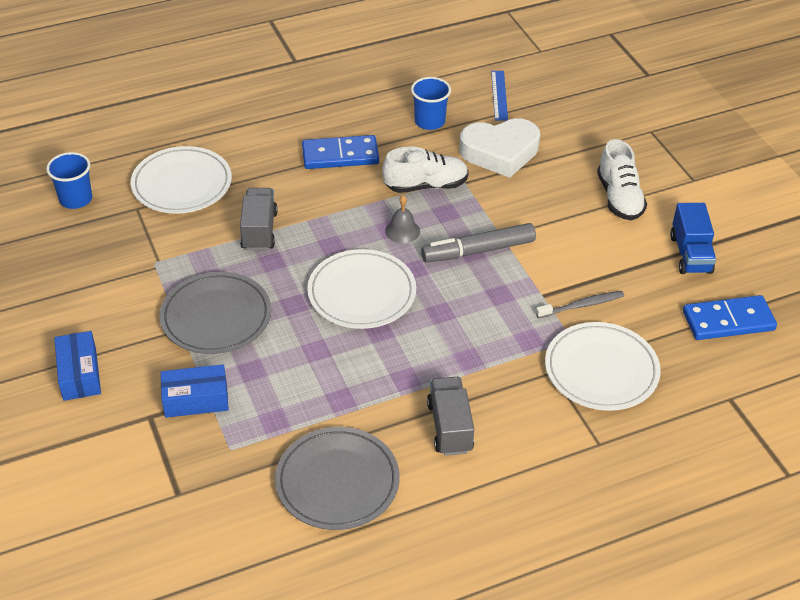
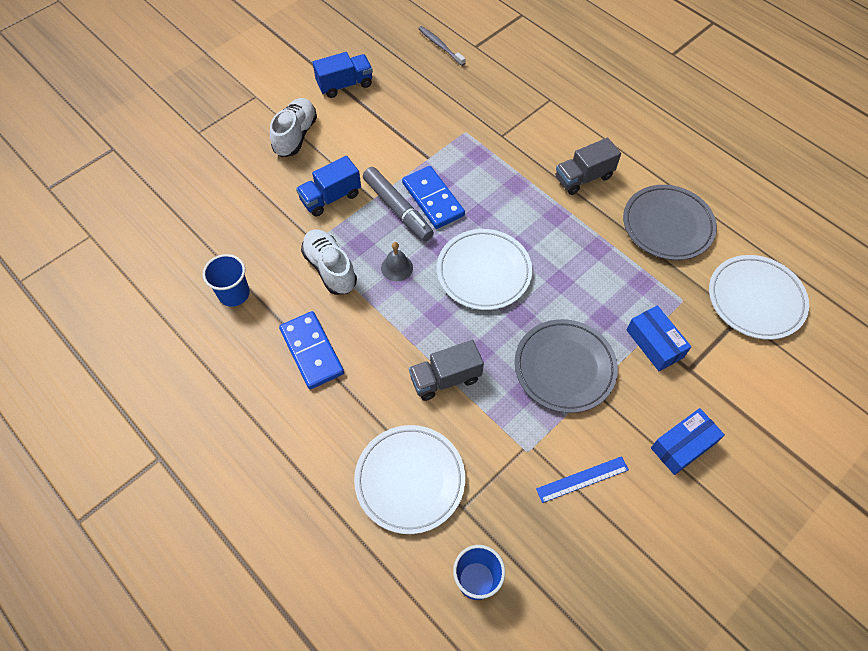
camera: 110 degrees left, 15 degrees up
(499, 95) = (175, 249): blue ruler -> blue ruler (582, 479)
(500, 152) = (263, 227): white heart -> none
(517, 205) = (331, 197): none -> blue truck
(582, 305) = (428, 133): grey toothbrush -> grey toothbrush (440, 46)
(601, 370) = (486, 110): white plate -> white plate (755, 299)
(619, 198) = (295, 135): white shoe -> white shoe turned 45 degrees counterclockwise
(728, 321) = (405, 56): blue domino -> blue domino (433, 199)

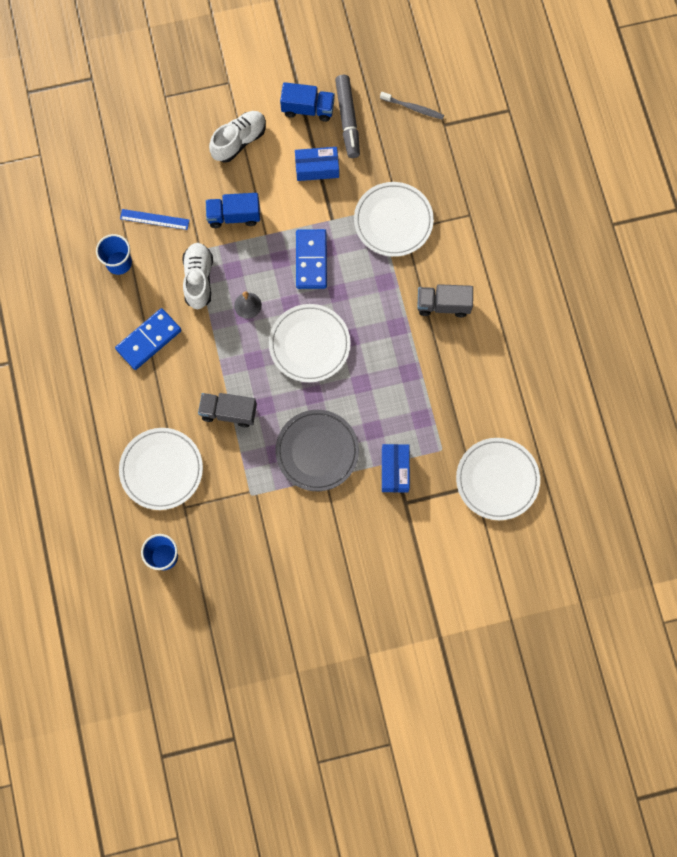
camera: 30 degrees right, 15 degrees up
(311, 351) = (148, 340): blue domino -> blue domino turned 45 degrees clockwise
(398, 209) = (279, 254): grey marker -> grey marker (348, 120)
(440, 46) = (413, 108): grey toothbrush -> grey toothbrush turned 120 degrees clockwise
(486, 134) = (393, 221): none -> white plate
(582, 479) = (274, 534): blue ruler -> blue ruler (154, 219)
(667, 225) = (478, 383): grey plate -> none
(683, 445) = (359, 551): blue box -> blue box (317, 168)

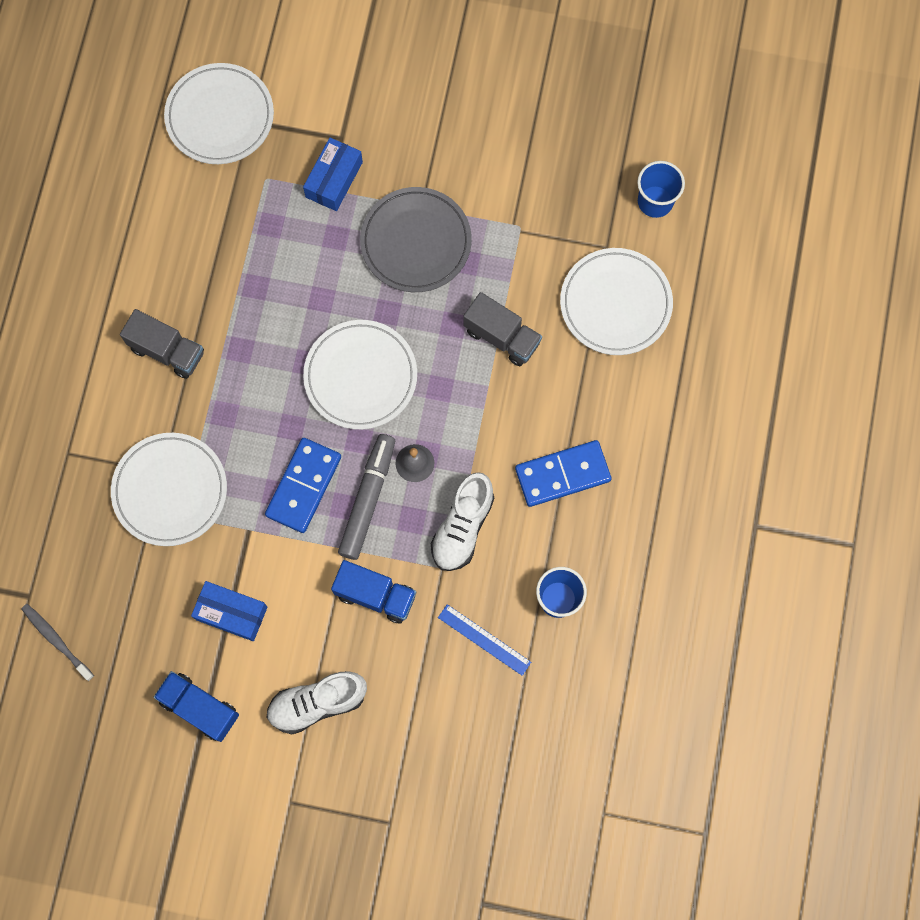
camera: 155 degrees left, 0 degrees up
(348, 120) = (154, 665): grey marker -> grey marker (367, 499)

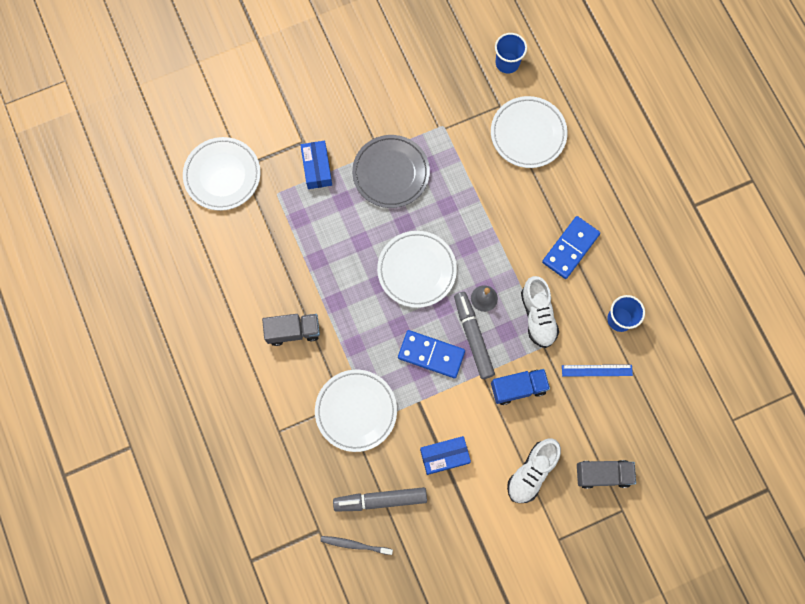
camera: 35 degrees left, 0 degrees up
(122, 611) = (380, 500): none -> grey marker
(199, 708) = (467, 523): blue truck -> none
(303, 486) = (431, 355): blue domino -> blue domino turned 60 degrees counterclockwise
(502, 336) = (479, 194): grey truck -> grey truck (603, 474)

